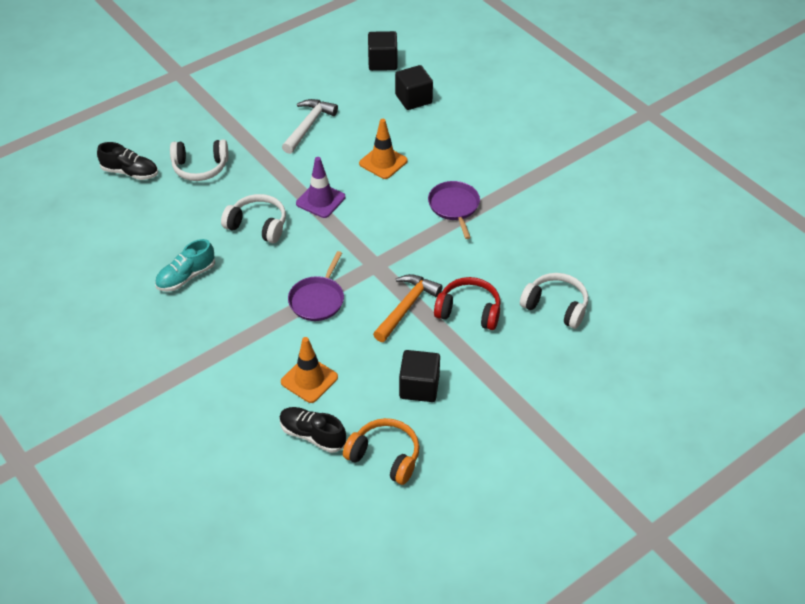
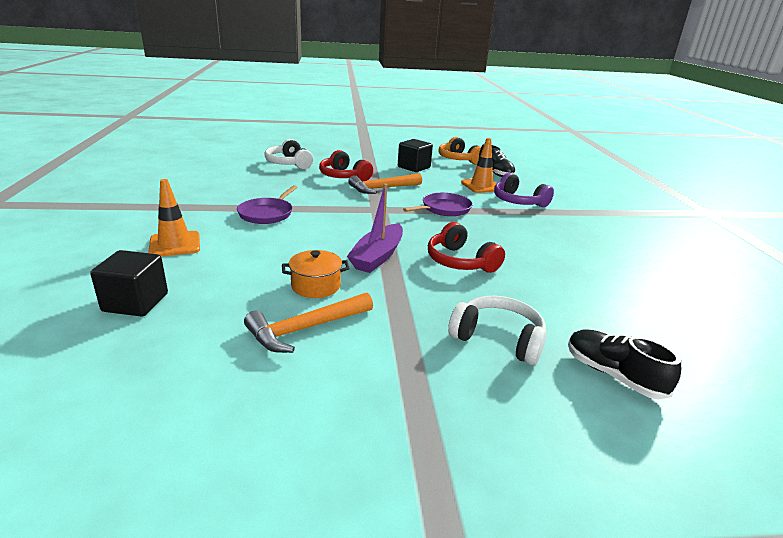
camera: 150 degrees left, 20 degrees down
(186, 277) = (556, 253): turquoise shoe -> none
(251, 361) = (518, 201): none -> purple headphones
(258, 225) = (460, 261): white headphones -> red headphones
(308, 126) = (305, 329): white hammer -> orange hammer
(320, 200) = (377, 256): purple traffic cone -> purple boat
(334, 155) = (316, 286): none -> orange pot
(382, 62) = (69, 374): black cube -> none
(383, 162) = (275, 260): orange traffic cone -> orange traffic cone (175, 244)

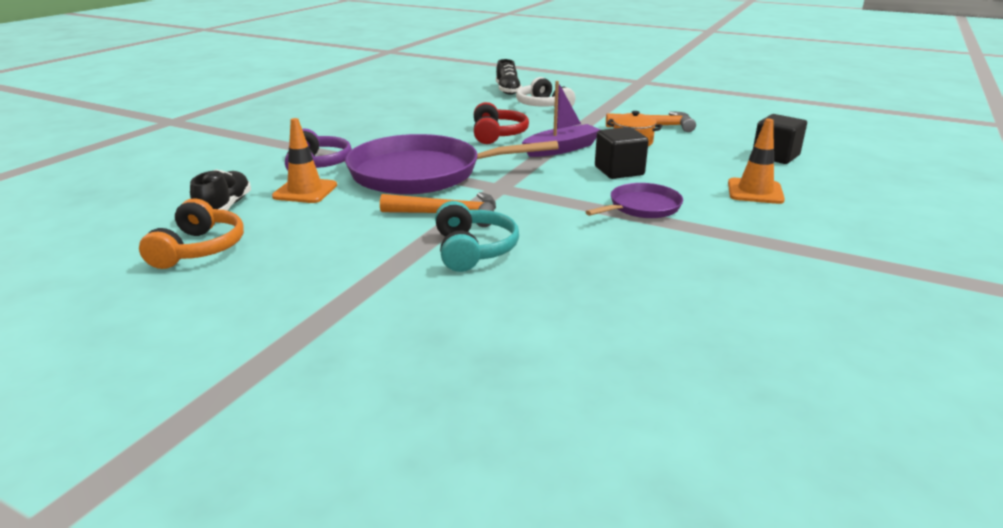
camera: 145 degrees left, 0 degrees up
(289, 163) = (540, 310): white headphones -> none
(343, 176) = (473, 250): red headphones -> turquoise headphones
(414, 167) = (321, 246): black cube -> black cube (619, 171)
(444, 209) = (422, 173): purple pan -> purple pan, size x2.03

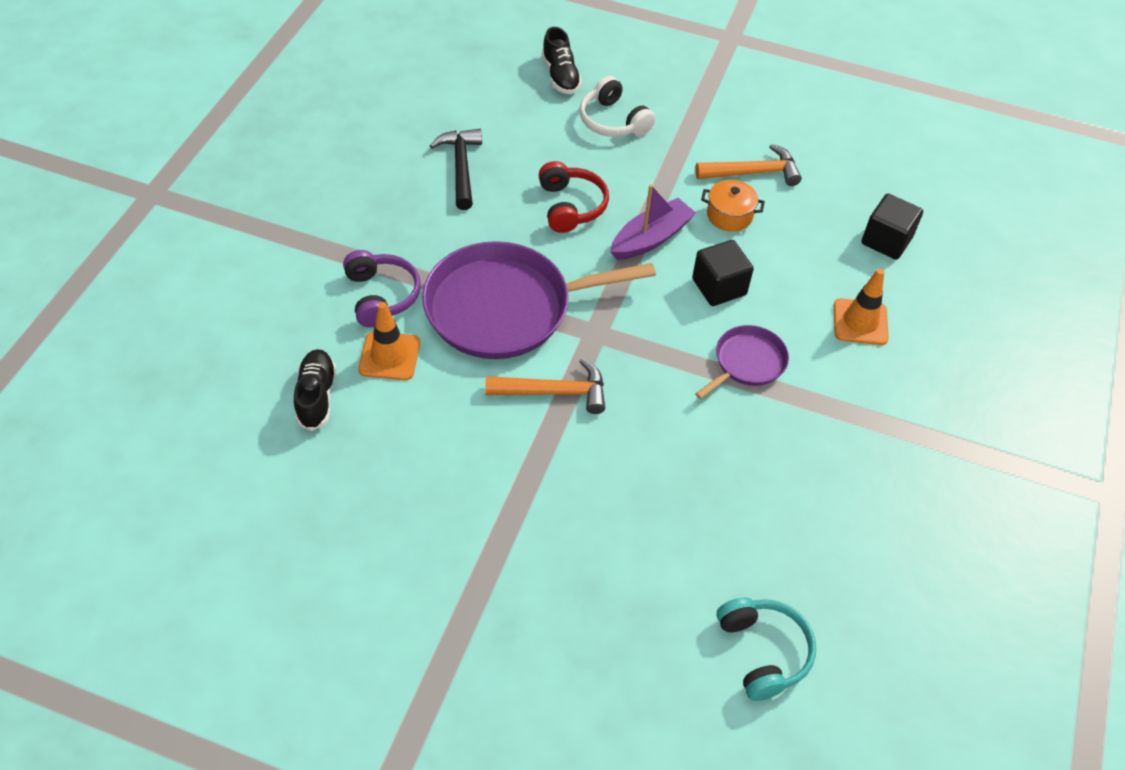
camera: 10 degrees left, 25 degrees up
(199, 249) = (326, 476): orange headphones -> none
(415, 118) = (461, 167): none -> black hammer
(473, 250) = (593, 455): turquoise headphones -> turquoise headphones (763, 652)

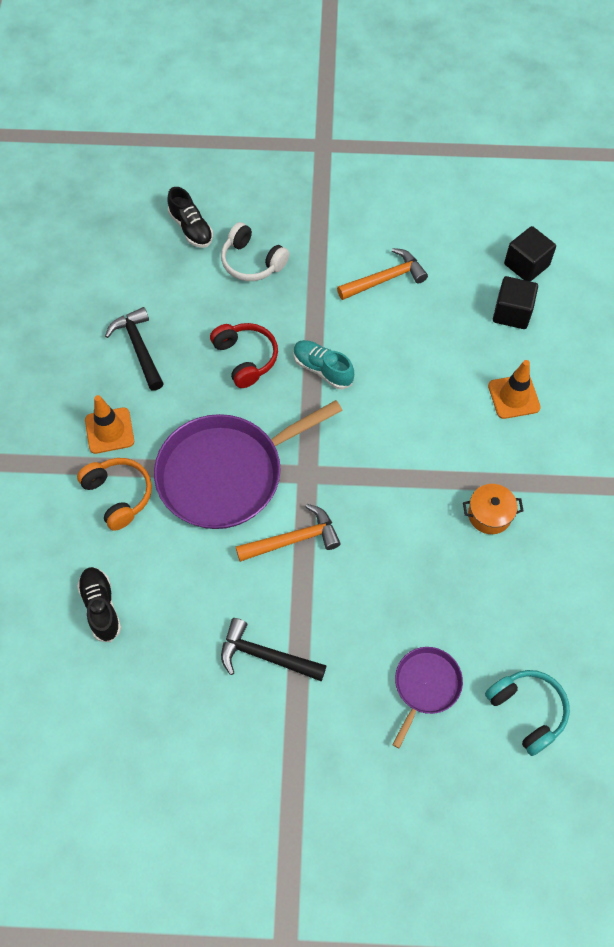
camera: 15 degrees left, 10 degrees up
(381, 296) = (118, 495): purple headphones -> orange headphones
(389, 356) = (147, 550): orange traffic cone -> orange traffic cone (109, 430)
(476, 498) = (265, 656): none -> black hammer
(651, 238) = (322, 369): purple boat -> turquoise shoe
(719, 287) = (392, 399): black cube -> black cube (526, 265)
(729, 215) = (379, 327): orange pot -> orange pot (489, 515)
(747, 362) = (437, 463): purple pan -> purple pan (425, 686)

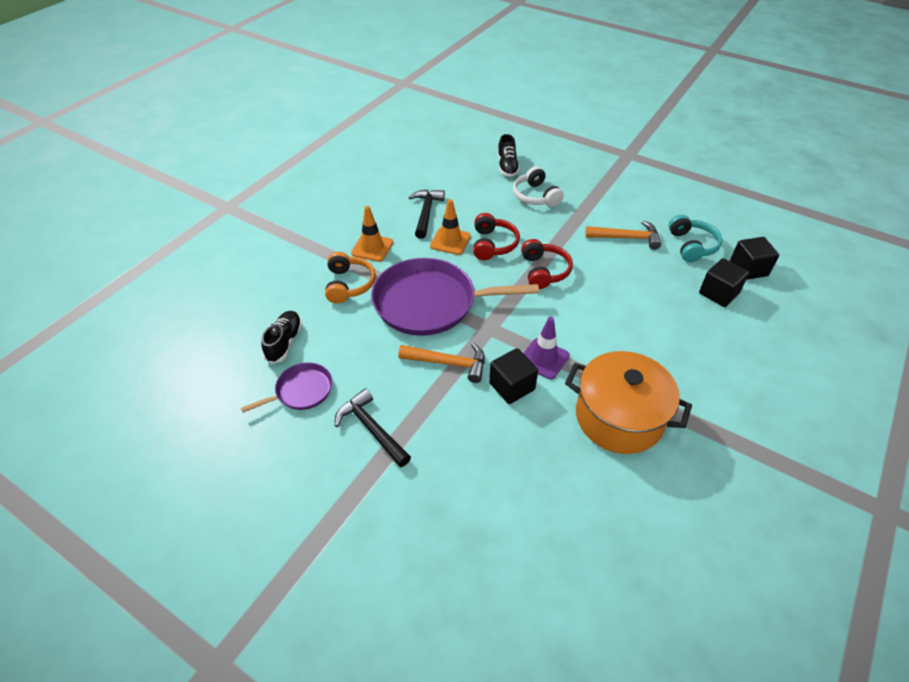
camera: 30 degrees right, 15 degrees down
(322, 369) = (544, 271): turquoise shoe -> red headphones
(372, 533) = (511, 386): none -> black cube
(384, 484) = (544, 358): none -> purple traffic cone
(425, 686) = (482, 517): purple pan -> purple pan (301, 391)
(489, 515) = (619, 417): orange pot -> orange pot, size x2.14
(514, 397) = (688, 347): orange traffic cone -> orange traffic cone (450, 241)
(527, 711) = (562, 587): turquoise headphones -> turquoise headphones (691, 245)

